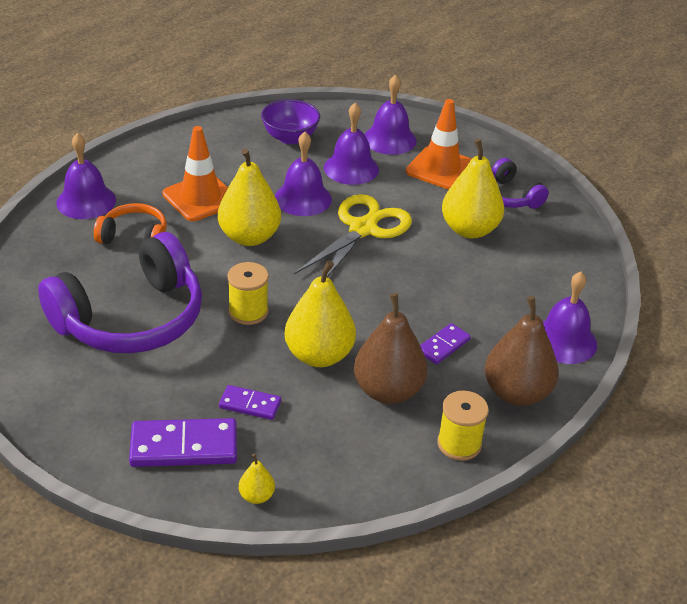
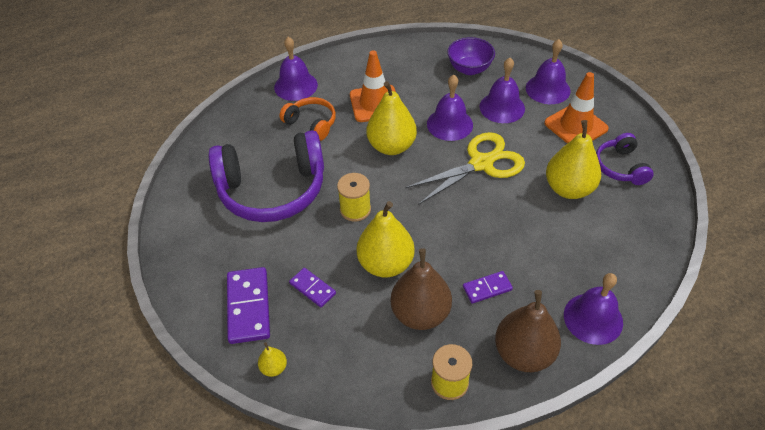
camera: 30 degrees right, 10 degrees up
(184, 447) = (248, 307): purple domino -> purple domino turned 60 degrees clockwise

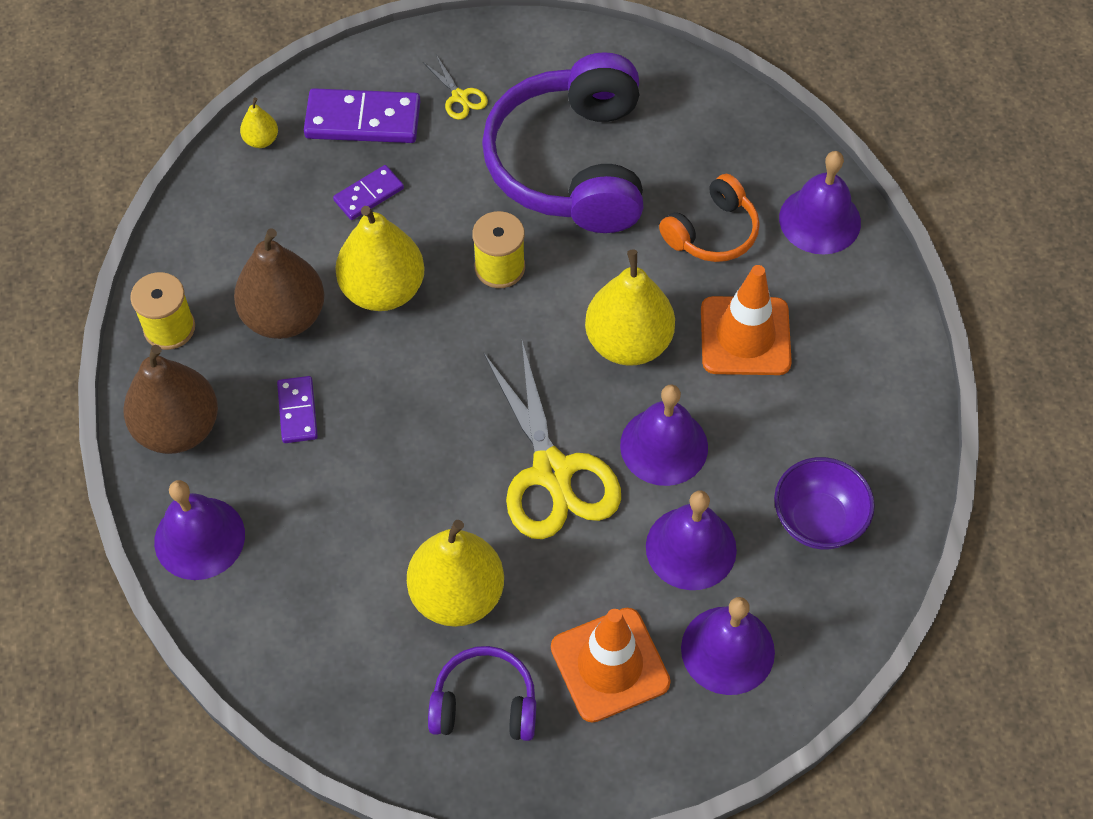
camera: 100 degrees right, 10 degrees up
(223, 255) = (459, 97): none -> yellow scissors

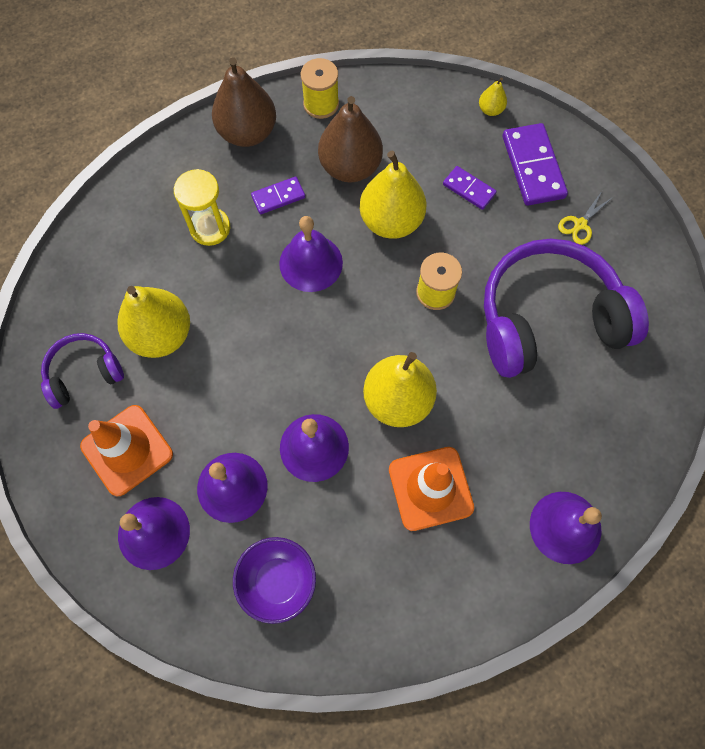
camera: 75 degrees right, 10 degrees up
(199, 538) = (171, 169): purple bell -> purple bell (311, 263)
(314, 505) = (210, 228): none -> yellow hourglass
(484, 704) = (84, 373): purple headphones -> purple headphones turned 105 degrees counterclockwise
(552, 471) = (272, 372): yellow scissors -> none
(712, 232) = (521, 441): orange headphones -> none

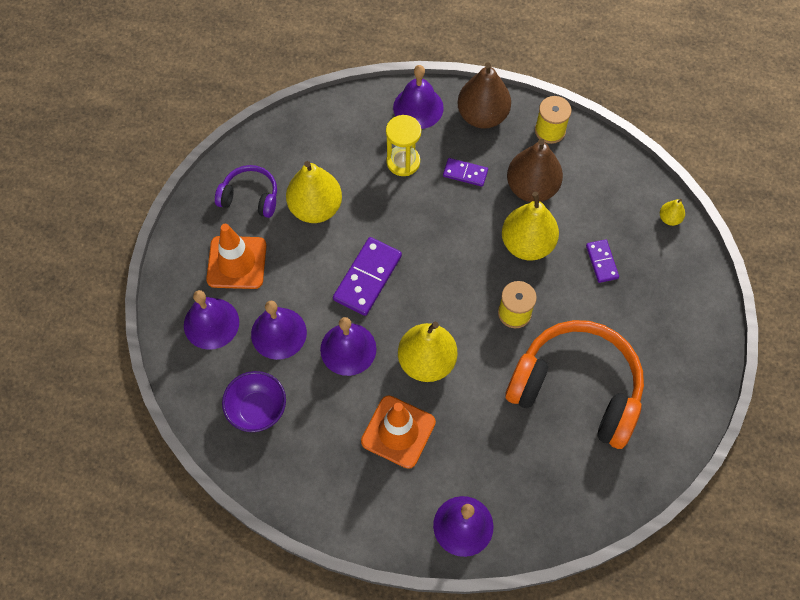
camera: 40 degrees right, 5 degrees down
(311, 263) = (448, 232): purple bell -> purple bell (418, 107)
(533, 167) = (663, 280): purple domino -> purple domino (368, 278)
(548, 319) = (576, 389): purple headphones -> orange headphones
(580, 224) = (661, 344): yellow scissors -> none

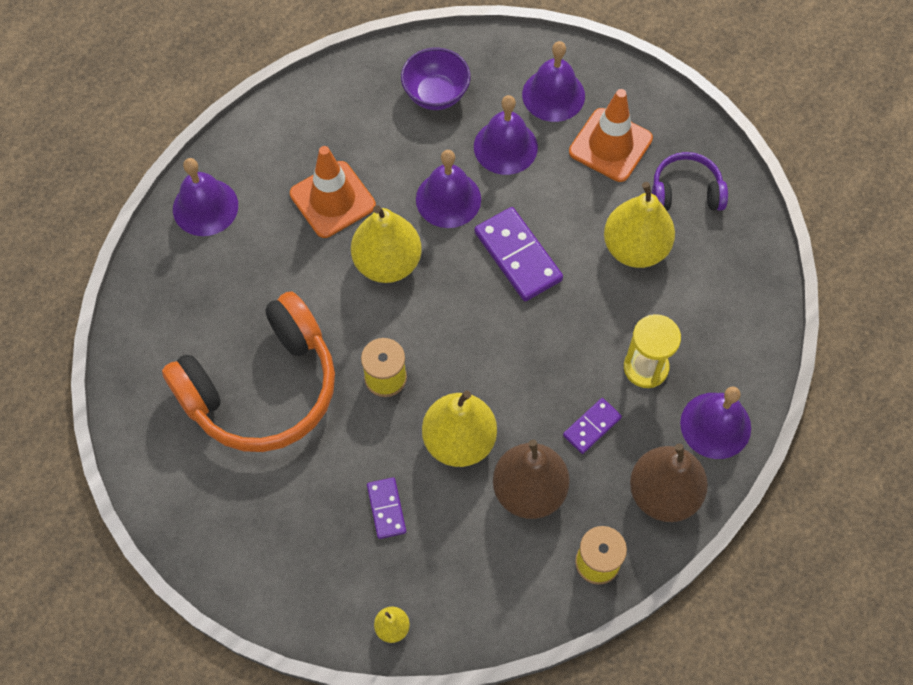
camera: 120 degrees right, 0 degrees up
(250, 197) = (686, 192): purple headphones -> purple headphones turned 135 degrees counterclockwise
(601, 262) = (386, 509): purple domino -> purple domino turned 60 degrees clockwise

